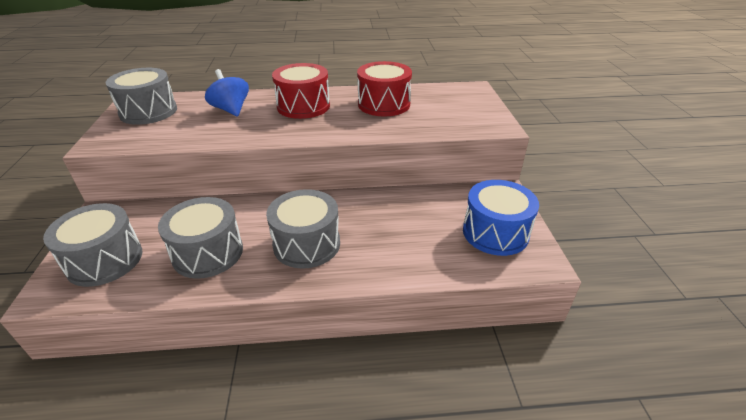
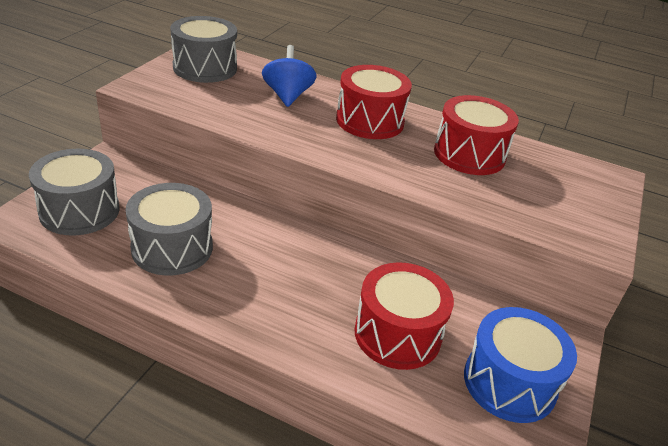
camera: 25 degrees right, 0 degrees up
(306, 244) = (275, 286): grey drum -> none
(410, 236) = (397, 334): none -> red drum

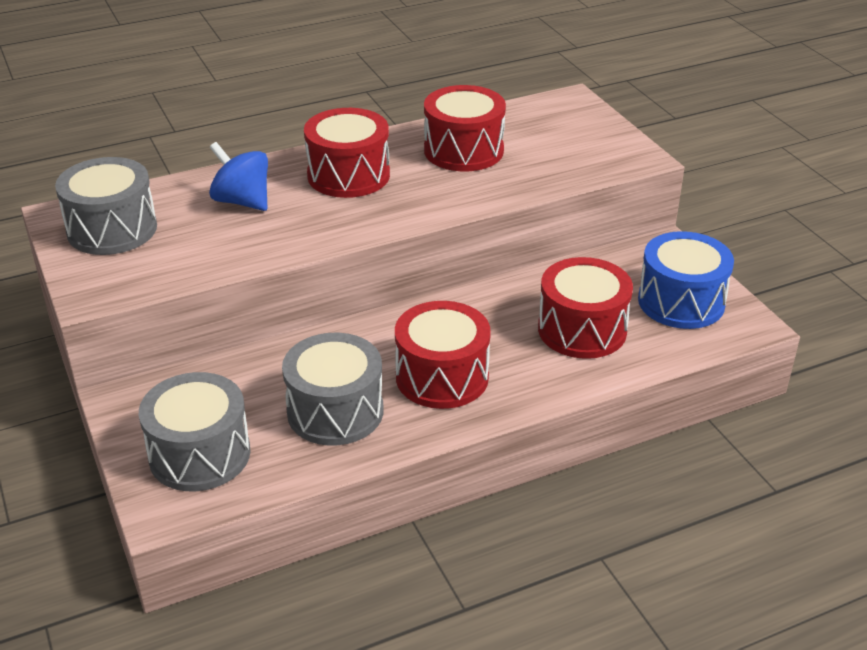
camera: 45 degrees left, 0 degrees up
(259, 282) = (442, 377): none -> red drum

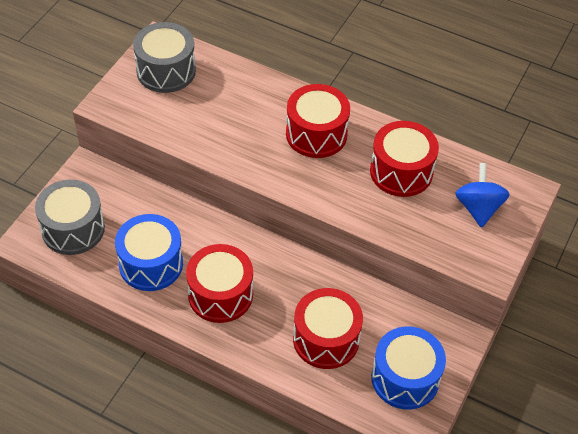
camera: 50 degrees right, 15 degrees up
(242, 201) = (243, 105): blue spinning top -> blue spinning top (478, 208)
(335, 411) = (151, 264): grey drum -> blue drum

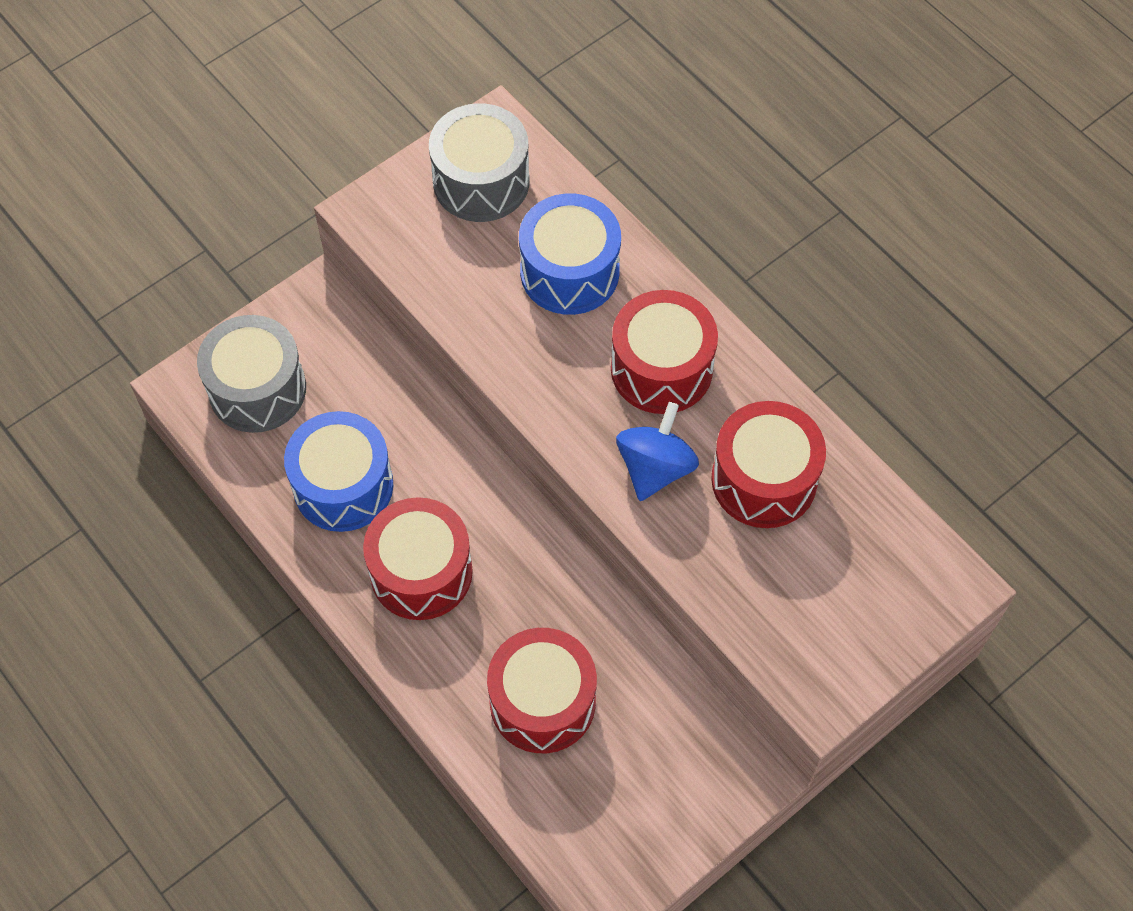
camera: 25 degrees right, 10 degrees up
(405, 378) = (631, 809): blue drum -> blue drum (569, 272)
(478, 208) = (856, 586): blue spinning top -> blue spinning top (655, 468)

